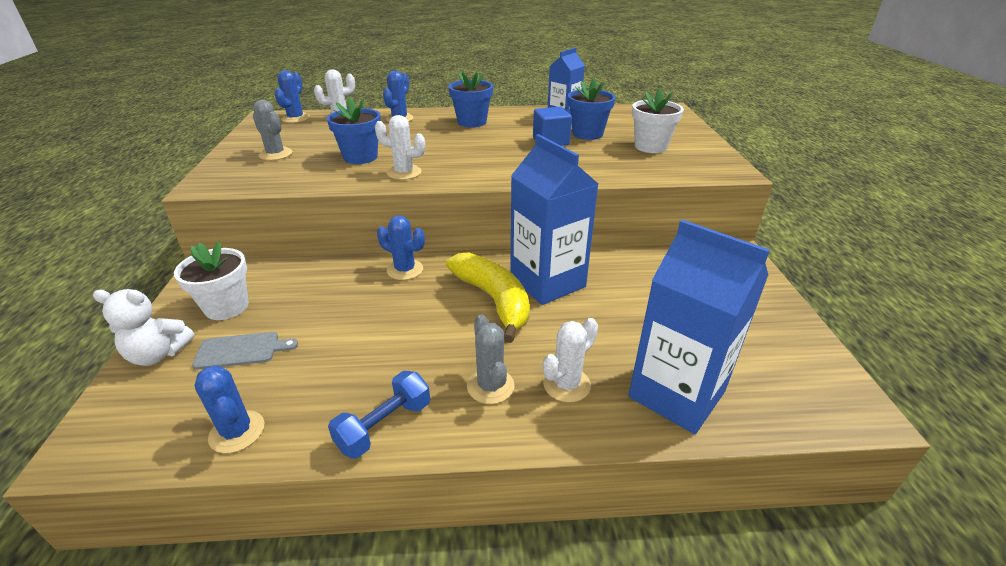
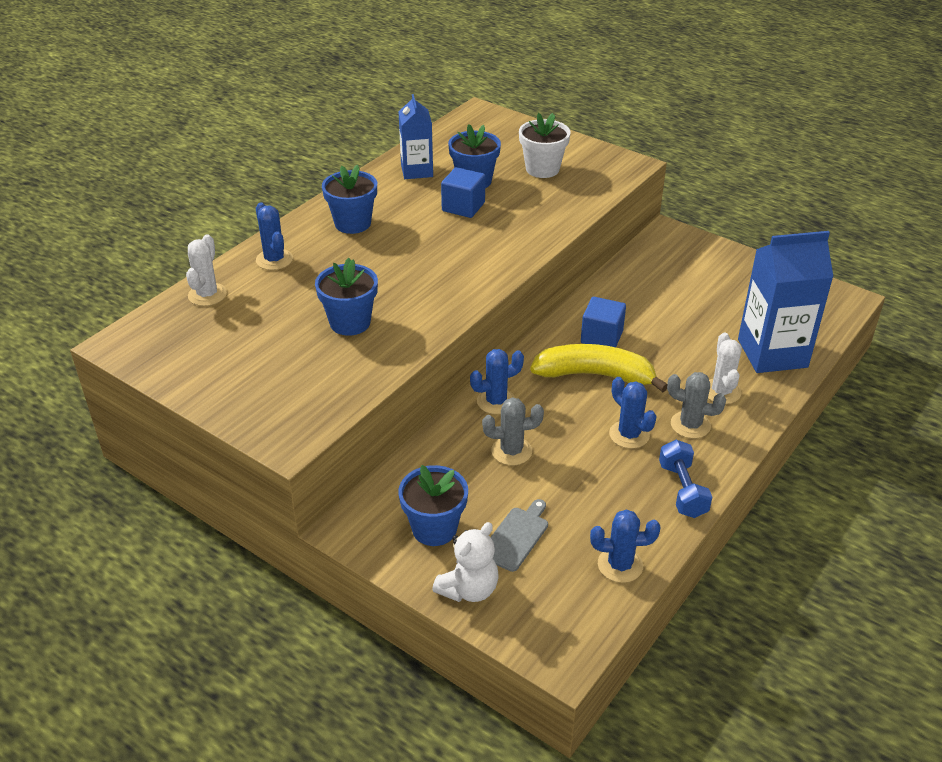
camera: 50 degrees left, 5 degrees up
(226, 307) = (434, 528): white flower pot -> blue flower pot
(275, 154) = (262, 372): grey cactus -> grey cactus (511, 451)
(295, 118) = (160, 325): blue cactus -> blue cactus (629, 435)
(404, 173) = (424, 312): white cactus -> none
(547, 282) = (601, 337): blue carton -> blue cube

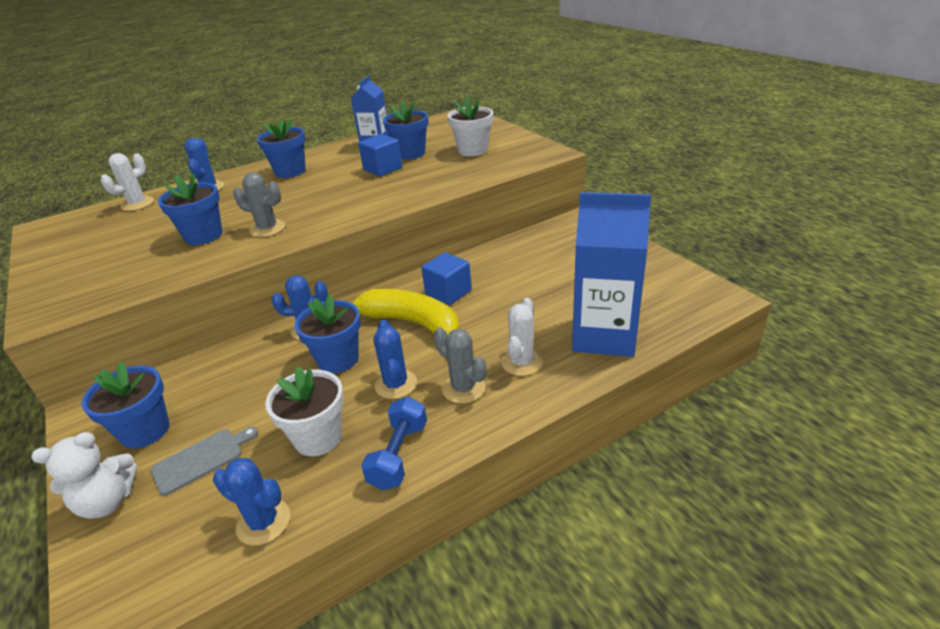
camera: 25 degrees right, 5 degrees down
(511, 451) = (279, 375): grey cactus -> grey cactus (267, 229)
(554, 424) = (338, 359): none -> blue flower pot
(602, 494) = (318, 437): none -> white flower pot

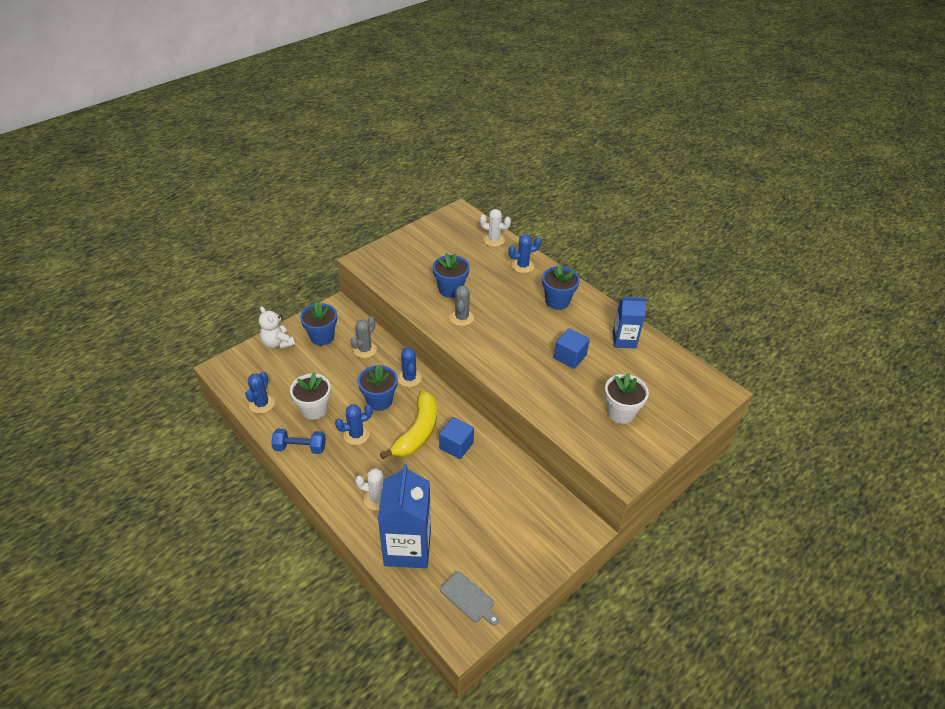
camera: 75 degrees right, 10 degrees up
(201, 459) = (301, 366): grey cutting board -> grey cutting board (468, 598)
(410, 154) = (605, 369): blue flower pot -> none
(463, 388) = (352, 469): grey cactus -> grey cactus (365, 349)

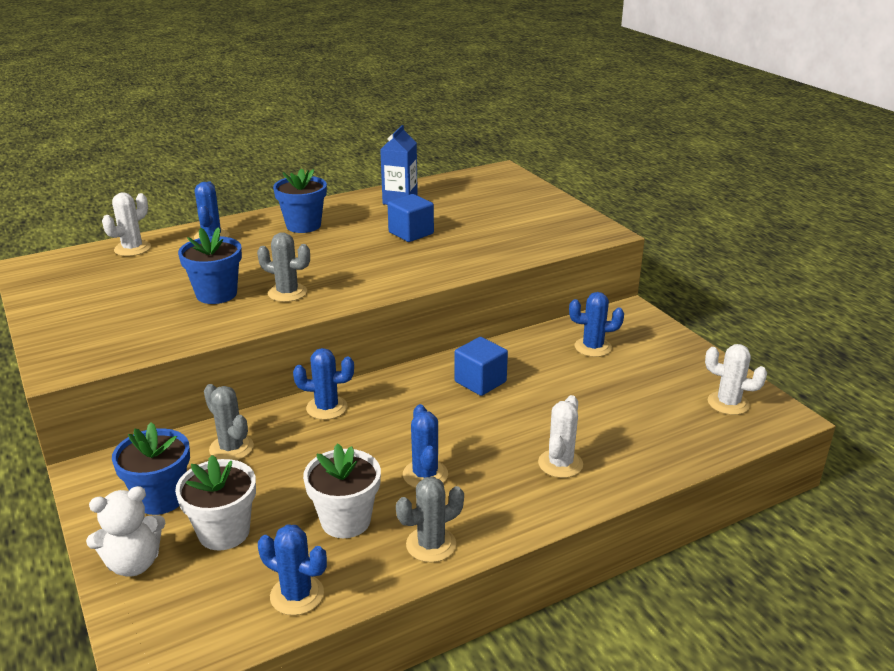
camera: 75 degrees left, 15 degrees down
(300, 447) = (431, 544): blue dumbbell -> grey cactus
(379, 400) = (361, 443): blue flower pot -> none
(407, 547) = (650, 444): blue carton -> none
(417, 432) = (442, 412): yellow banana -> none
(468, 598) = (728, 403): grey cutting board -> white cactus
(520, 506) = (593, 347): none -> blue cactus
(620, 412) = (514, 220): white flower pot -> white flower pot (224, 532)

